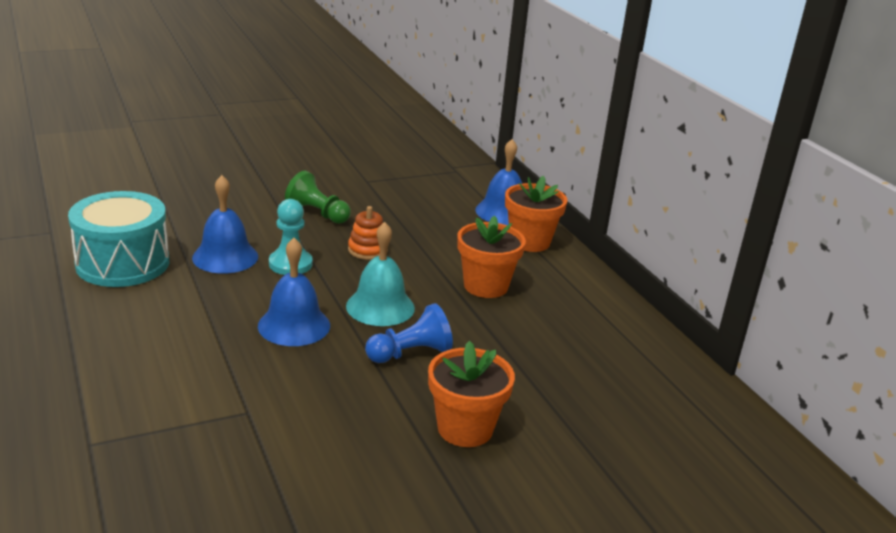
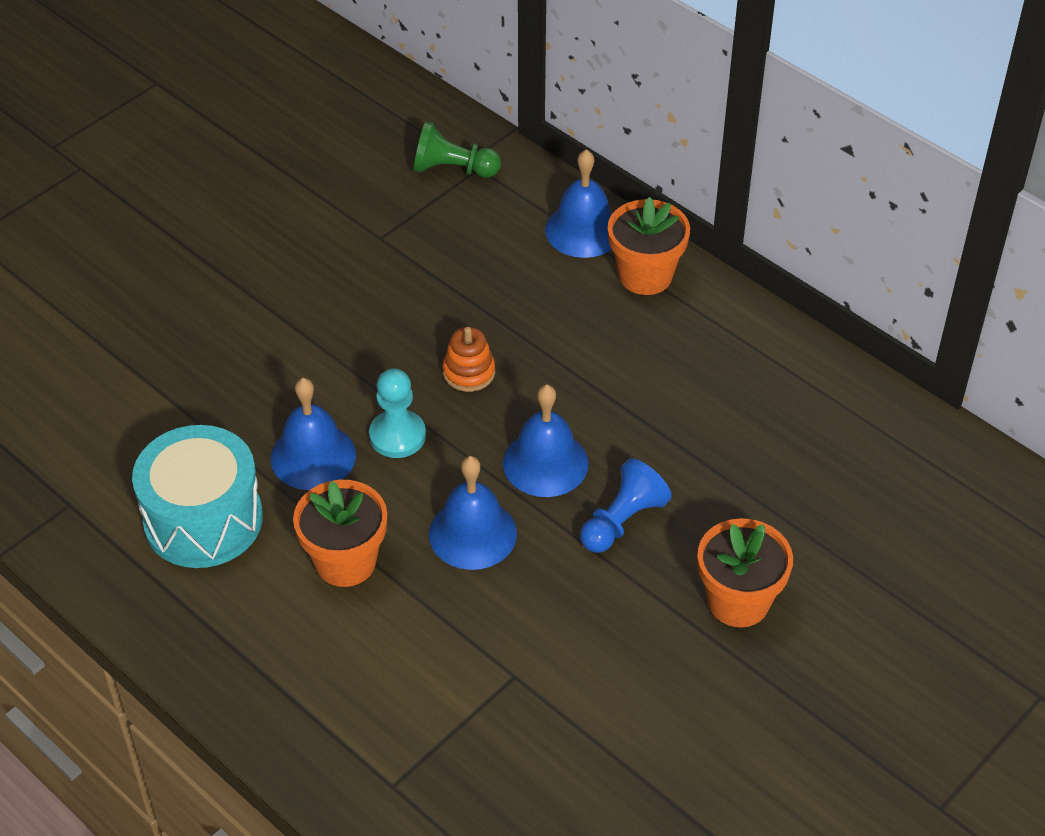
camera: 20 degrees left, 20 degrees up
(317, 214) = (364, 330): green pawn -> green pawn (453, 169)
(380, 307) = (545, 463): turquoise bell -> blue bell
(486, 286) = (639, 377): orange flower pot -> orange flower pot (345, 562)

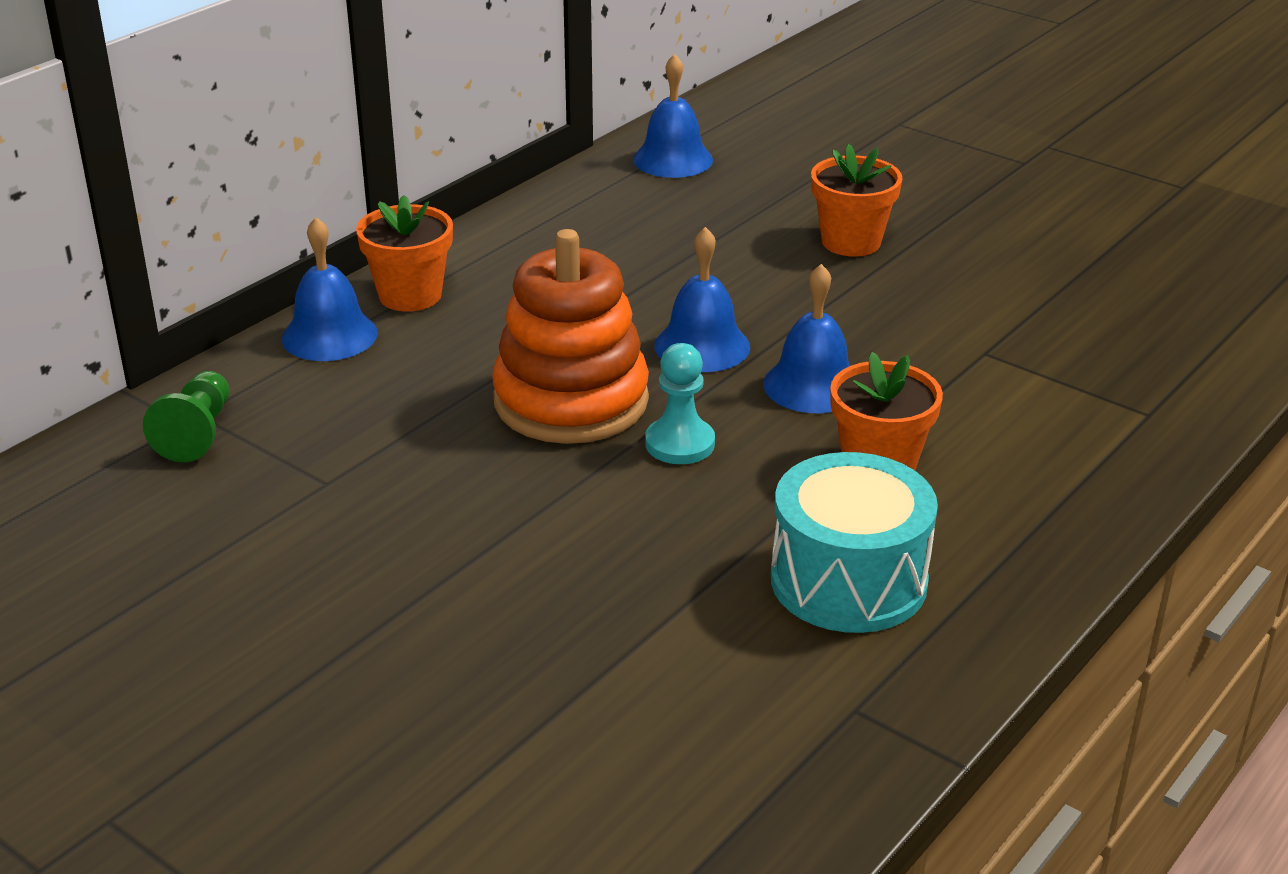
camera: 95 degrees left, 15 degrees down
(313, 456) = (724, 503): blue bell -> blue bell (673, 159)
(469, 372) = (571, 401): orange stacking toy -> orange stacking toy, size x2.41
(622, 521) = (771, 300): blue pawn -> none

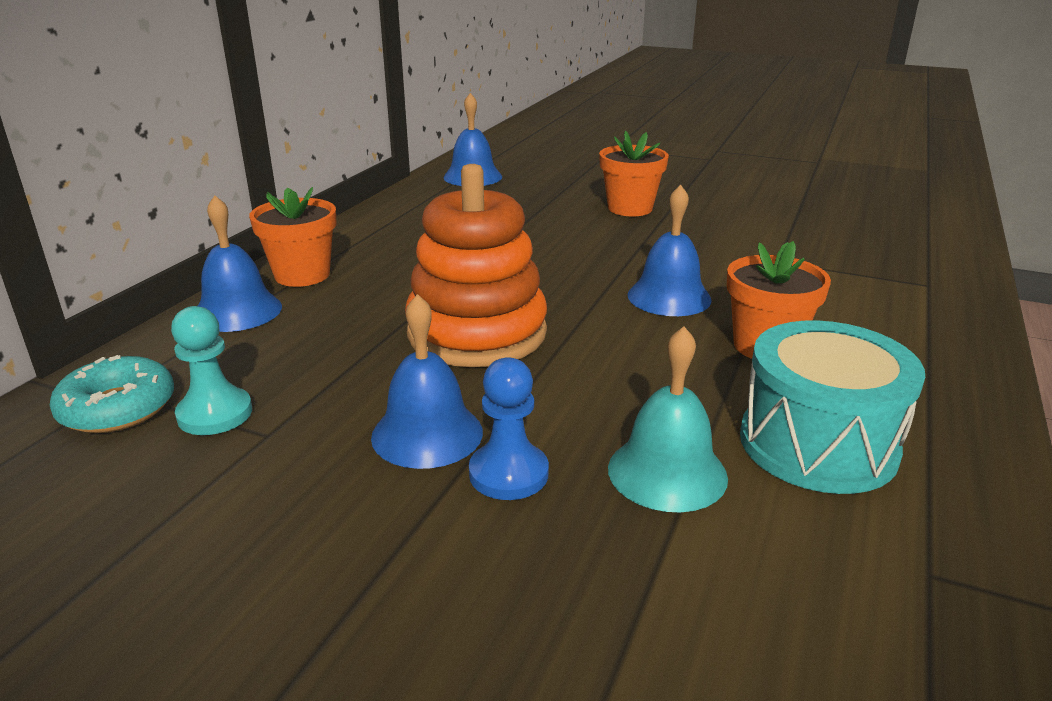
camera: 15 degrees left, 5 degrees down
(197, 433) = (117, 408): green pawn -> turquoise donut
(531, 558) = (508, 474): none -> blue pawn
(680, 444) = (590, 353): turquoise pawn -> turquoise pawn (215, 414)
(680, 582) = (667, 472): none -> turquoise bell
(702, 346) = (564, 281): blue bell -> blue bell (427, 434)

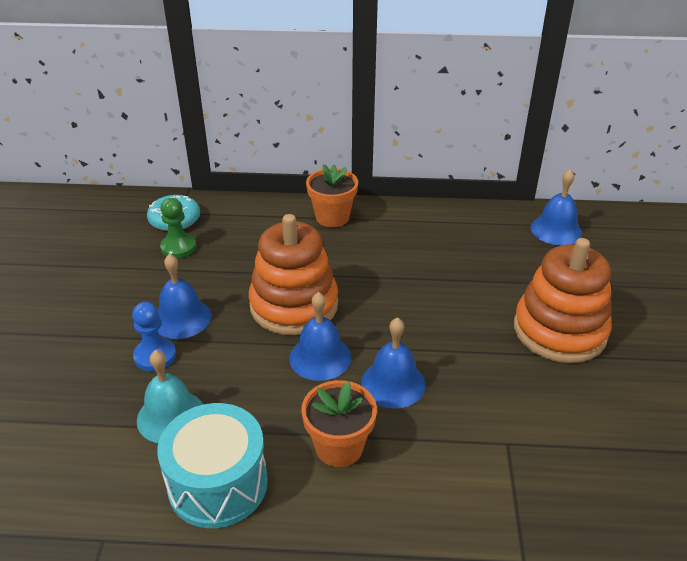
camera: 70 degrees right, 10 degrees up
(215, 414) = (178, 247): turquoise pawn -> green pawn
(237, 311) = (277, 213): blue bell -> blue bell (320, 357)
(630, 208) = (559, 331): orange flower pot -> orange stacking toy

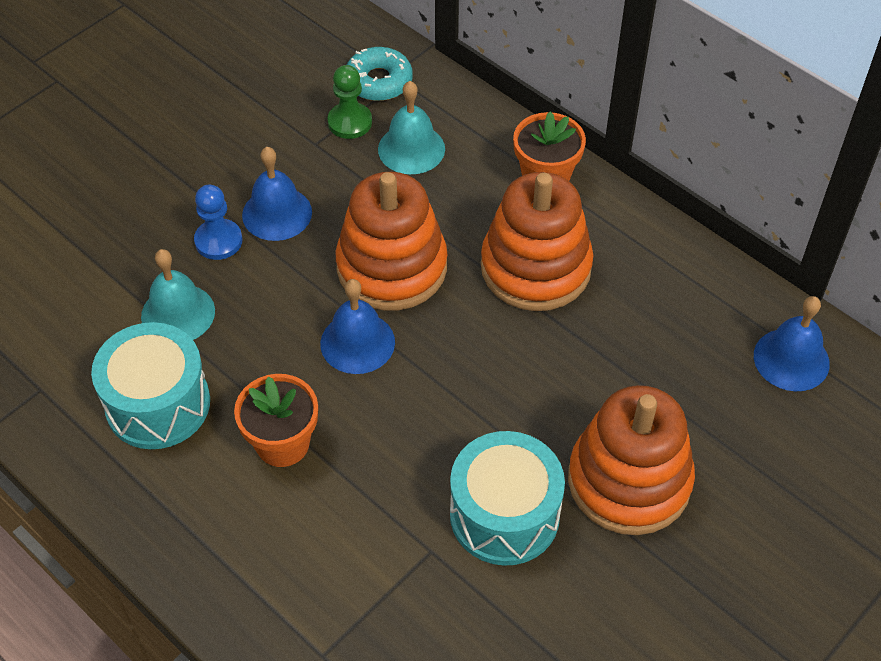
camera: 40 degrees right, 15 degrees up
(235, 241) = (411, 149): none -> turquoise bell
(379, 260) = (535, 267): none -> orange stacking toy
(393, 383) = (394, 417): blue bell -> none
(521, 393) = (504, 515): none -> turquoise drum

